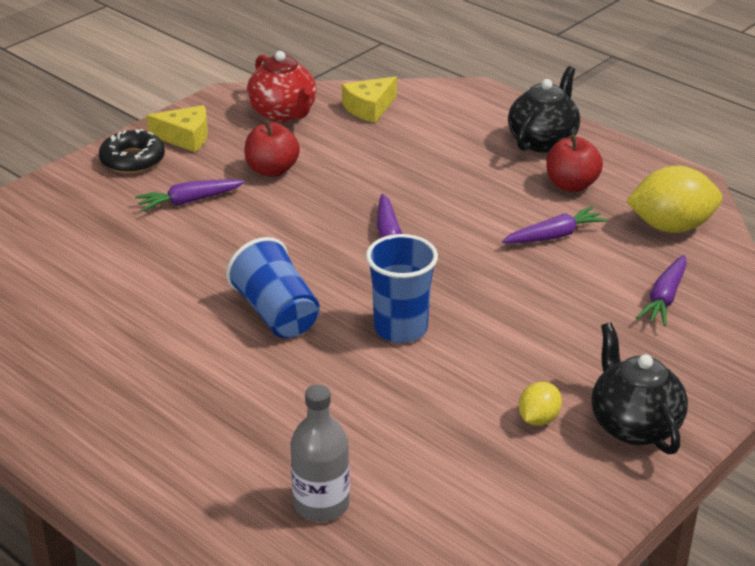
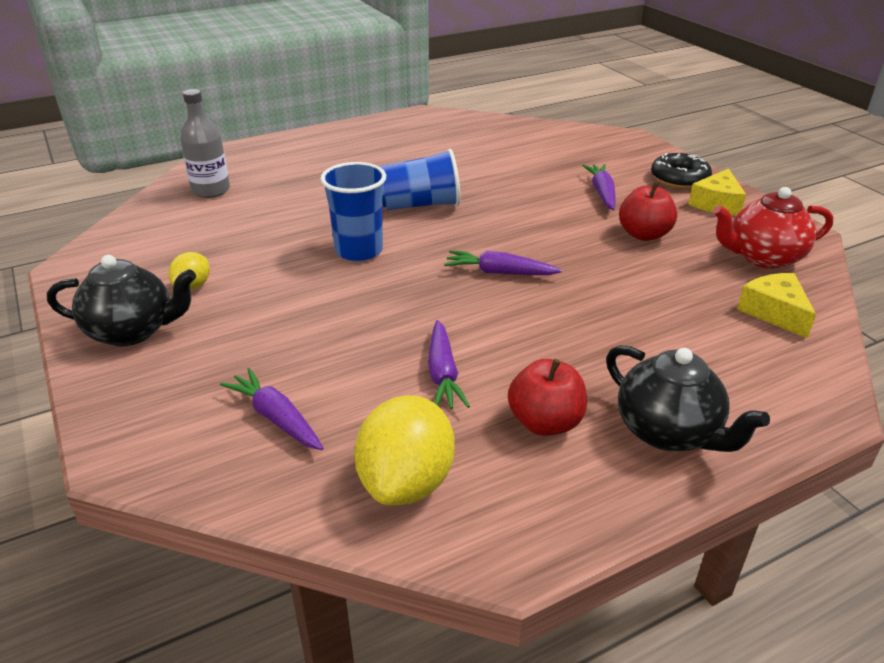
camera: 110 degrees right, 0 degrees up
(538, 419) = (193, 286): yellow lemon -> yellow lemon turned 60 degrees clockwise

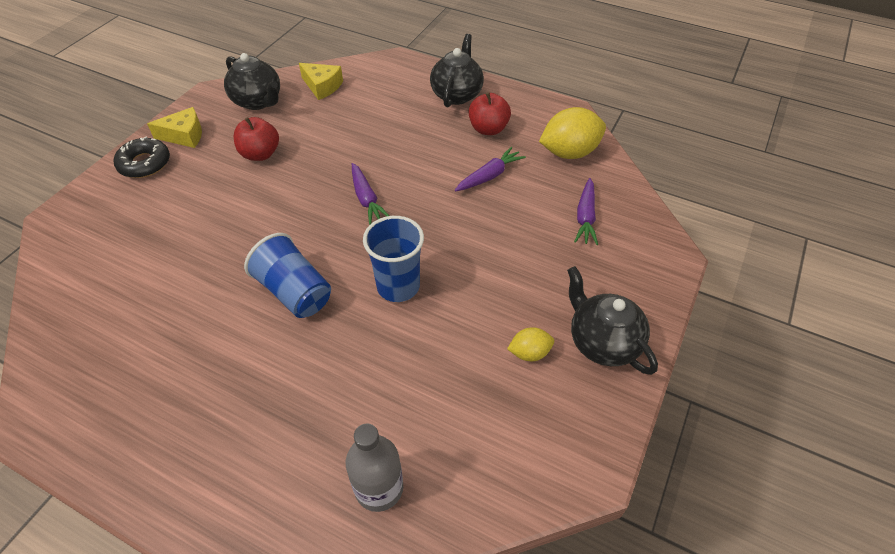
camera: 125 degrees left, 15 degrees up
(602, 193) = (199, 195): purple carrot -> none
(763, 257) = (258, 101): red teapot -> black teapot
(774, 312) = (322, 86): yellow cheese -> yellow cheese turned 90 degrees counterclockwise

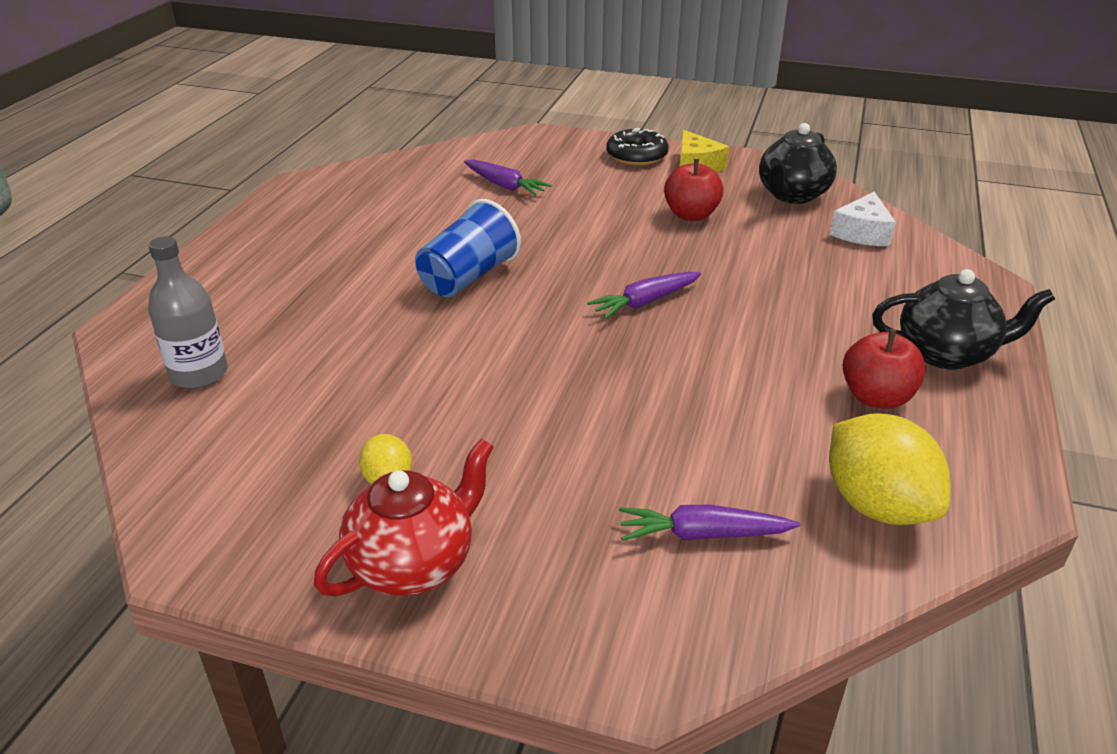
camera: 80 degrees right, 15 degrees down
(322, 86) = (862, 233): yellow cheese -> white cheese
(398, 286) = (492, 349): blue cup -> none
(489, 176) = (753, 409): purple carrot -> purple carrot (505, 186)
(602, 342) = (414, 563): black teapot -> red teapot

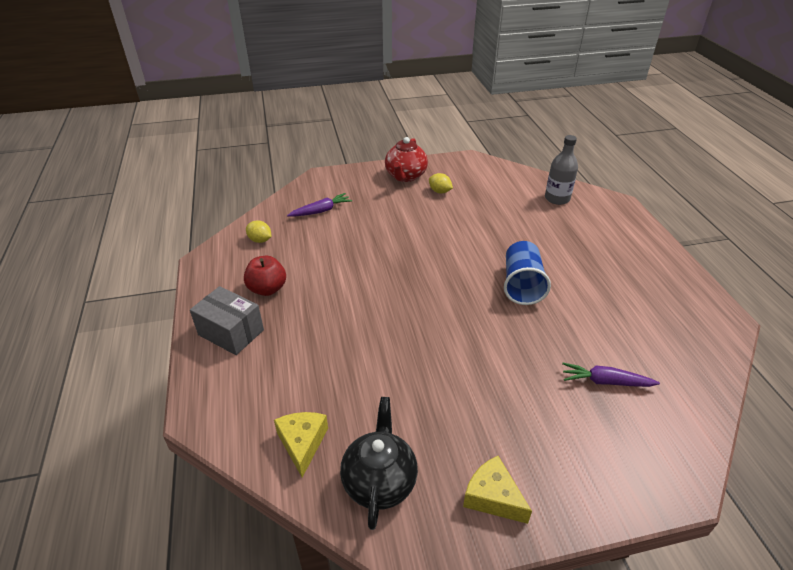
camera: 150 degrees right, 5 degrees up
(636, 155) = (558, 489): black donut -> none
(645, 302) = (414, 305): purple carrot -> none
(691, 215) = (444, 406): red apple -> none
(862, 233) = (302, 443): white cheese -> yellow cheese
(877, 505) = (260, 240): yellow lemon -> yellow lemon, size x0.52
(947, 353) = (231, 332): black teapot -> grey box

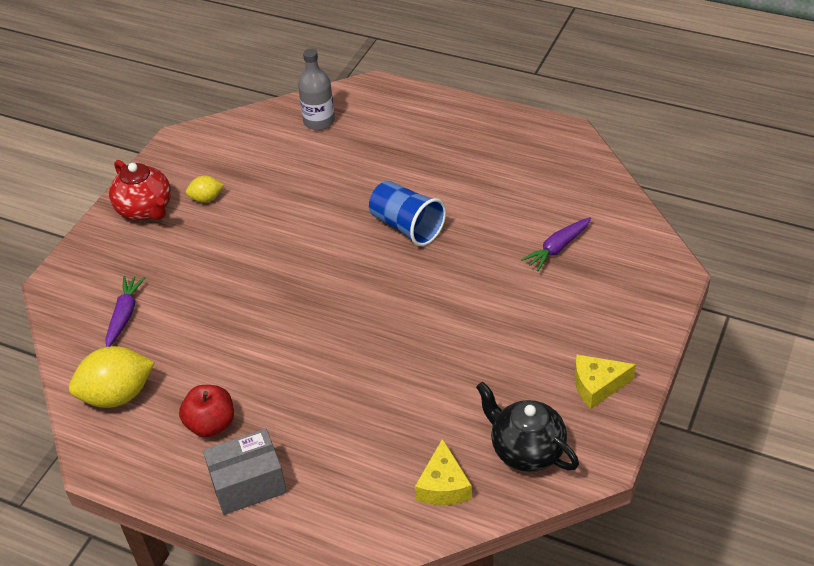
camera: 50 degrees left, 5 degrees up
(260, 240) = (117, 395): yellow lemon -> yellow lemon, size x1.92
(302, 443) = (443, 486): yellow cheese -> yellow cheese turned 120 degrees counterclockwise

